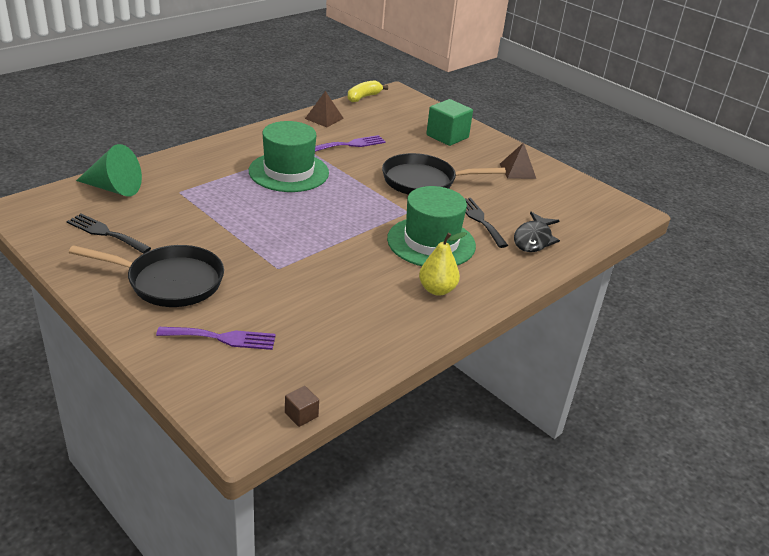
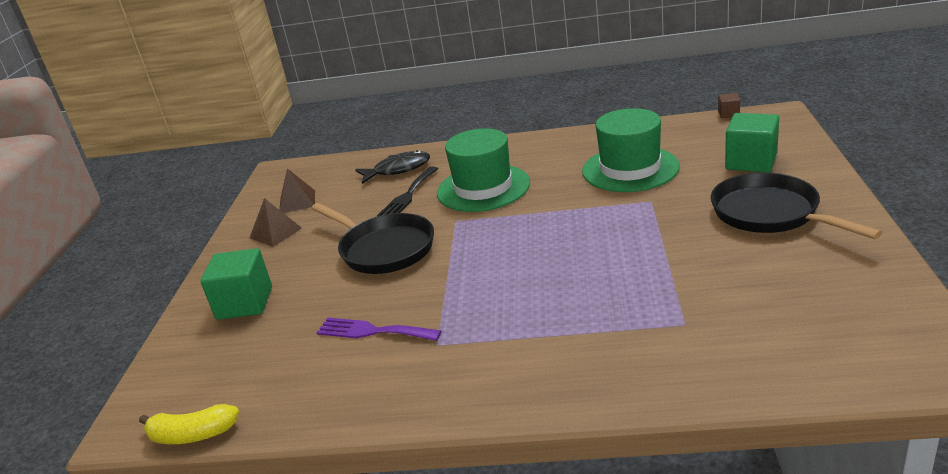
camera: 125 degrees left, 5 degrees down
(105, 233) = (820, 287): black fork -> none
(114, 188) = (778, 360): green cone -> none
(222, 338) = (751, 161): purple fork -> green cube
(288, 172) = (510, 310): green hat -> green hat (630, 169)
(324, 118) = (326, 403): brown pyramid -> brown pyramid (297, 201)
(437, 290) = (537, 155): yellow pear -> none

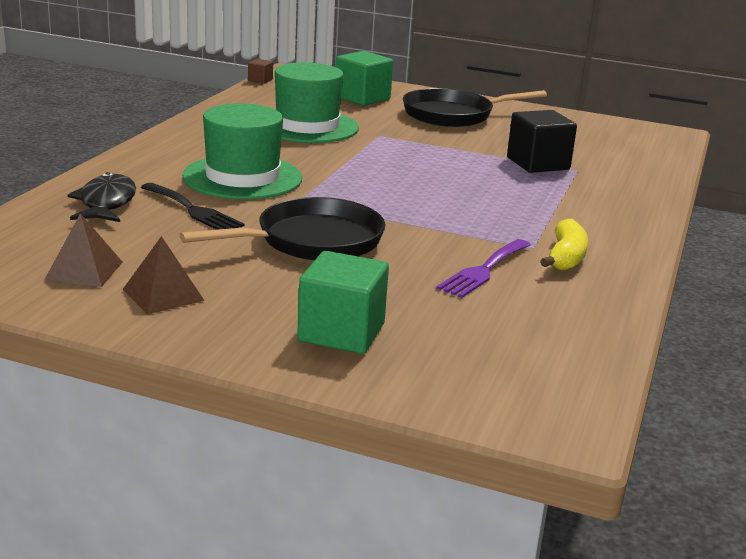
camera: 80 degrees left, 5 degrees down
(192, 435) = (606, 384): yellow banana -> yellow banana (565, 257)
(673, 296) = (538, 163): none -> black cube

